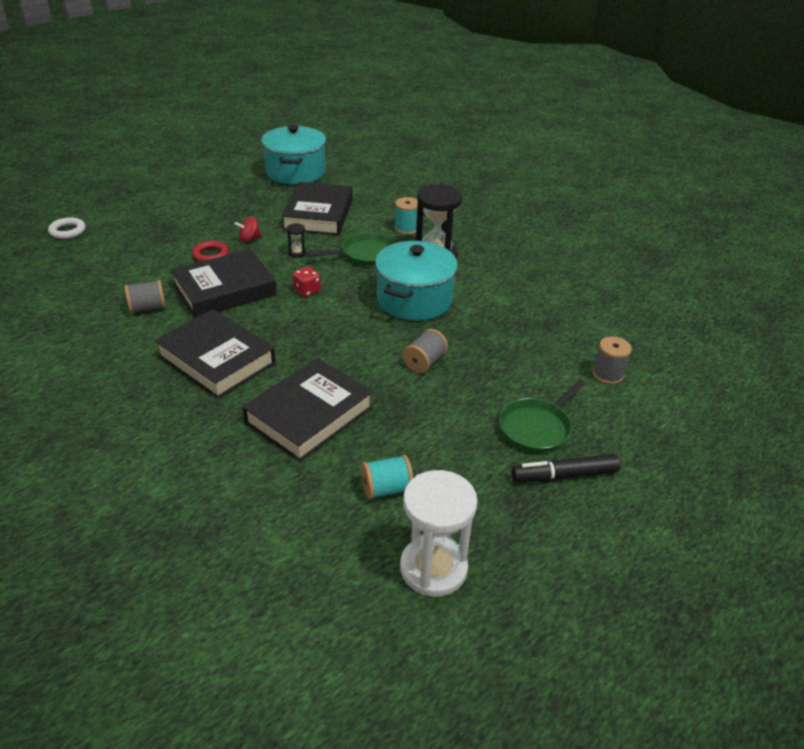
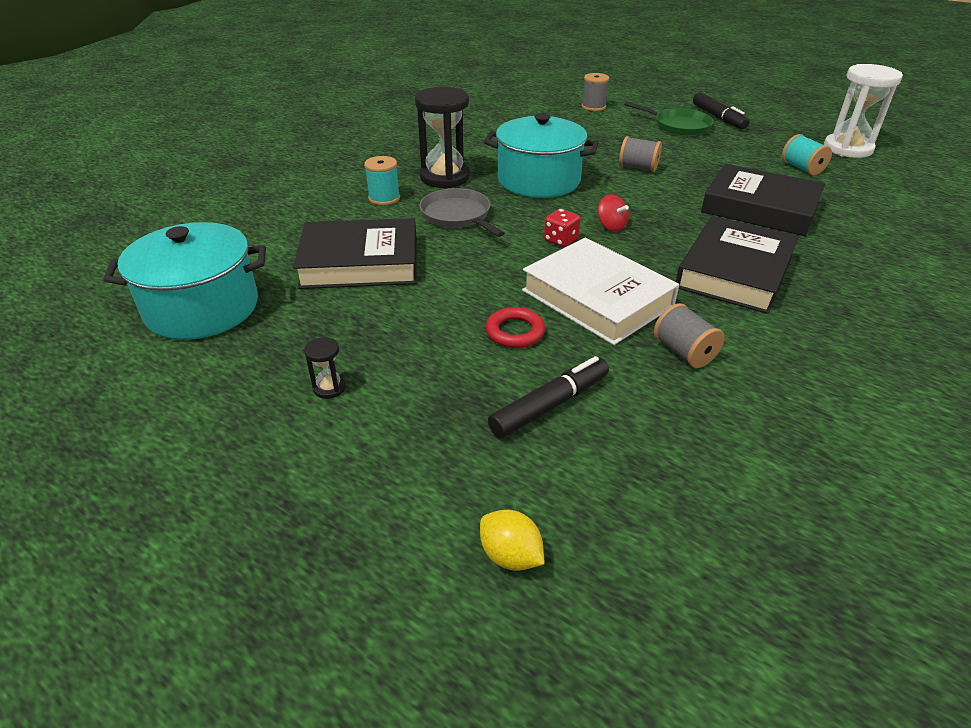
camera: 100 degrees left, 0 degrees up
(67, 231) = (510, 556): white ring -> yellow lemon
(142, 255) = (550, 405): none -> black marker
(225, 290) = (597, 298): black book -> white book
(249, 239) = (453, 307): red spinning top -> red spinning top (611, 226)
(297, 253) = (475, 261): black hourglass -> black hourglass (329, 388)
(365, 254) = (457, 216): green pan -> grey pan

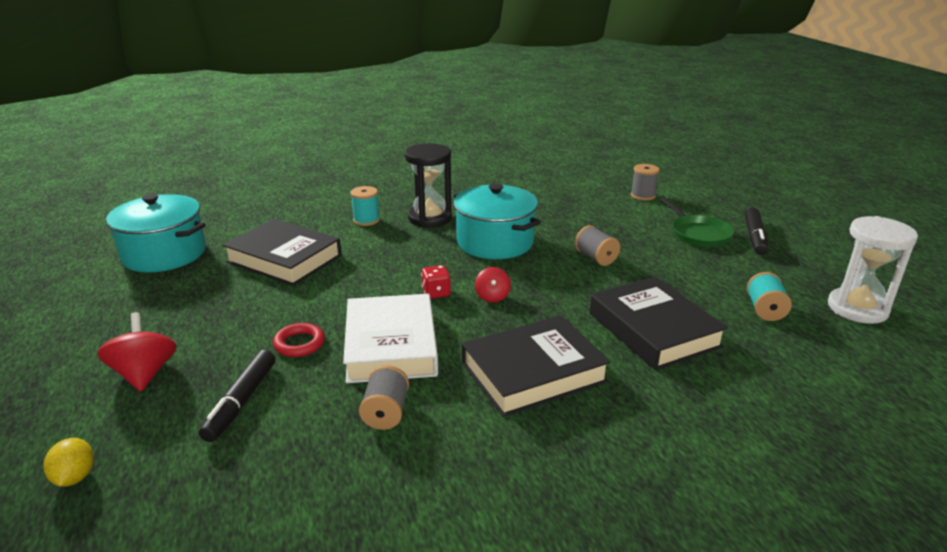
camera: 35 degrees right, 10 degrees down
(329, 388) = (149, 329): black hourglass -> none
(406, 430) = (144, 374): none -> red spinning top
(457, 216) = (393, 249): grey pan -> none
(550, 405) = (241, 402): black marker -> black marker turned 105 degrees clockwise

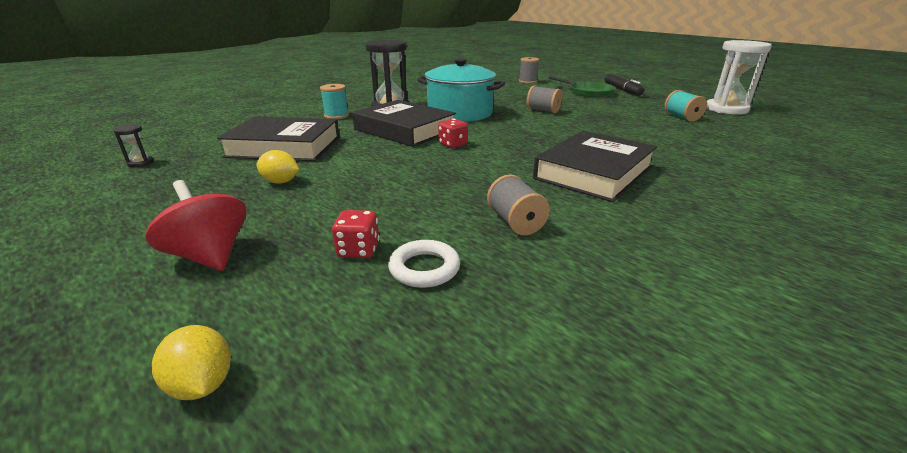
camera: 25 degrees left, 0 degrees up
(164, 254) = (141, 163): turquoise pot -> black hourglass
(241, 402) = (358, 250): black marker -> red dice
(246, 306) = (280, 182): none -> yellow lemon
(269, 436) = (424, 268): none -> white ring
(299, 344) = (369, 196): red ring -> none
(391, 345) = (458, 180): white book -> none
(492, 296) = (500, 139): red spinning top -> none
(653, 329) = (635, 136): black book -> black book (405, 130)

